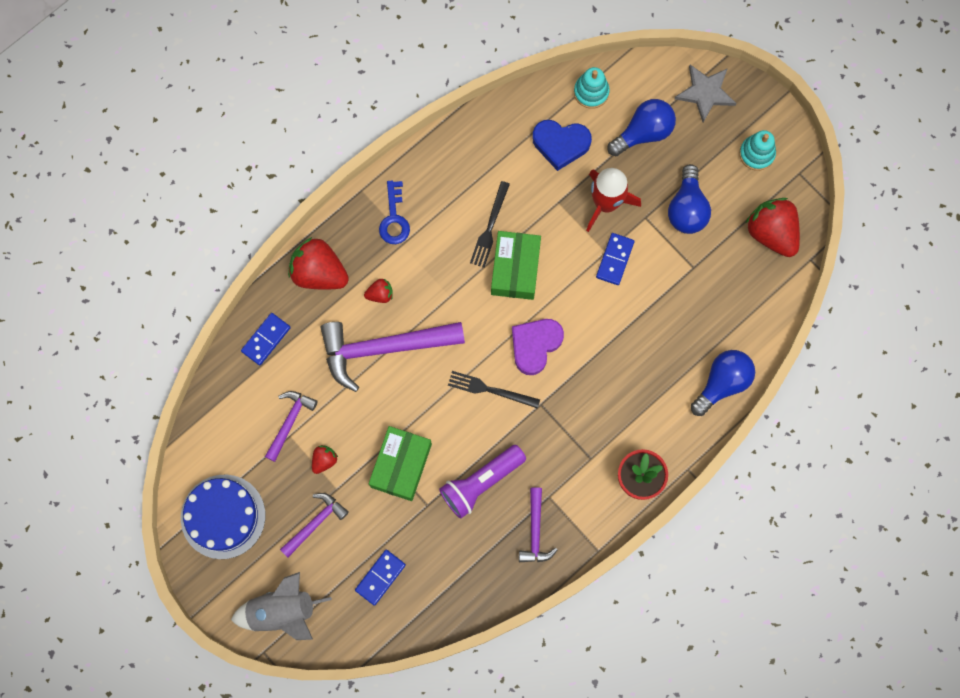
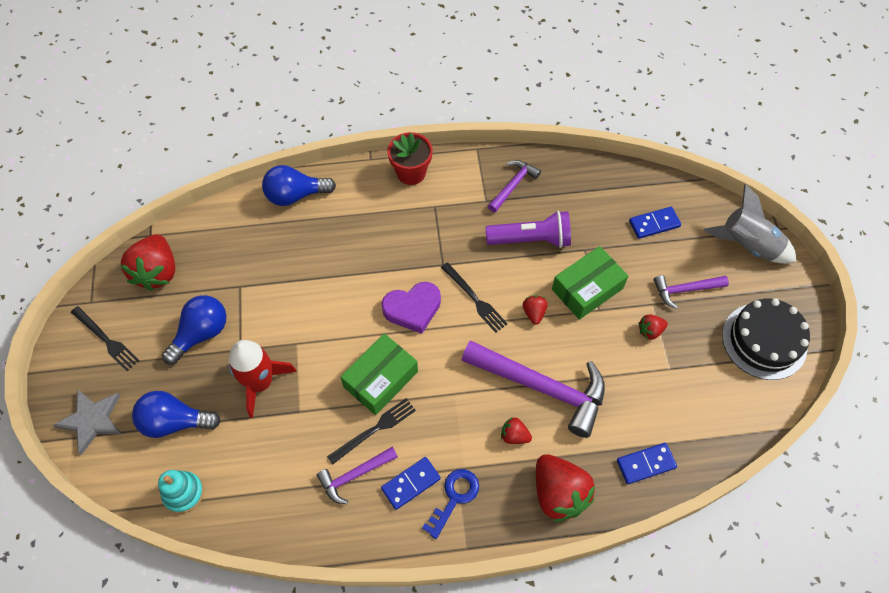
camera: 145 degrees left, 15 degrees down
(223, 516) = (764, 341): blue cake -> black cake
(289, 422) = (663, 379): purple hammer -> purple hammer (354, 475)
(432, 411) = (534, 313): none -> red strawberry
(560, 144) = (252, 462): blue heart -> none
(615, 260) = (294, 332): blue domino -> blue domino (411, 483)
(756, 154) = (105, 339): turquoise stacking toy -> black fork

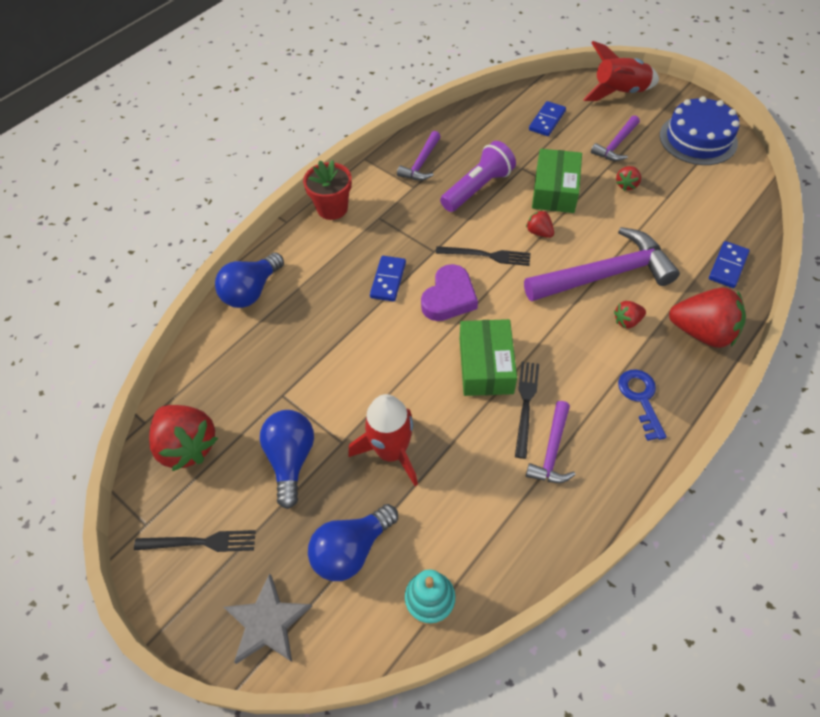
camera: 40 degrees left, 5 degrees down
(411, 483) = (599, 417): blue domino -> blue domino (388, 280)
(513, 185) = (421, 163): purple hammer -> purple hammer turned 150 degrees counterclockwise
(748, 245) = (619, 93): grey rocket -> red rocket
(764, 341) = (698, 139): black cake -> blue cake

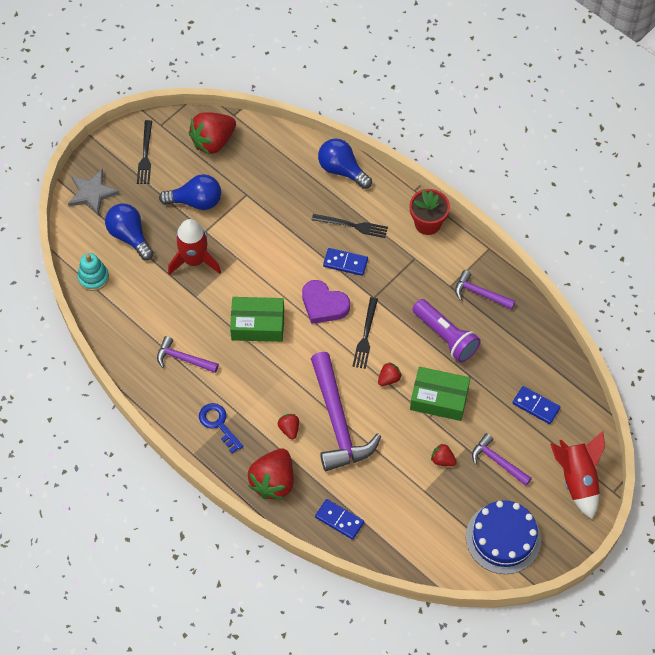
camera: 90 degrees right, 5 degrees up
(526, 405) = (221, 347): black fork -> black fork (352, 225)
(640, 398) = (218, 424): blue key -> blue key turned 120 degrees counterclockwise

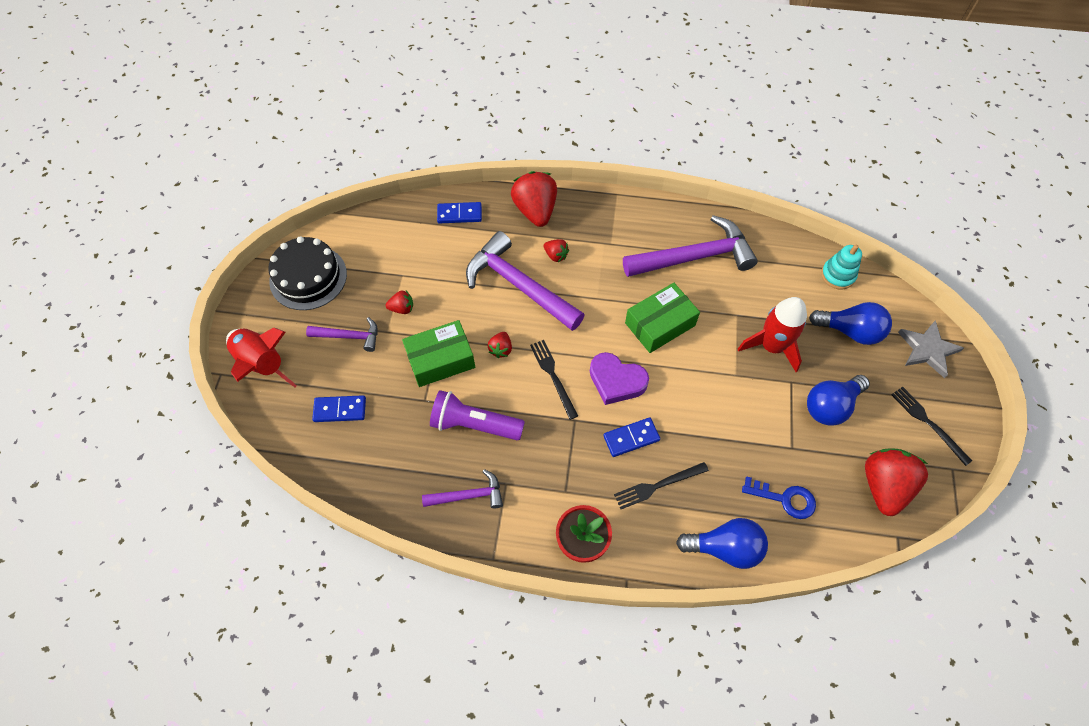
camera: 145 degrees right, 0 degrees up
(183, 359) = (694, 257): purple hammer -> purple hammer, size x1.92
(218, 424) = (617, 225): blue key -> blue key (785, 499)
(324, 305) = (616, 381): purple heart -> purple heart turned 150 degrees counterclockwise
(503, 538) = (308, 277): blue cake -> black cake

